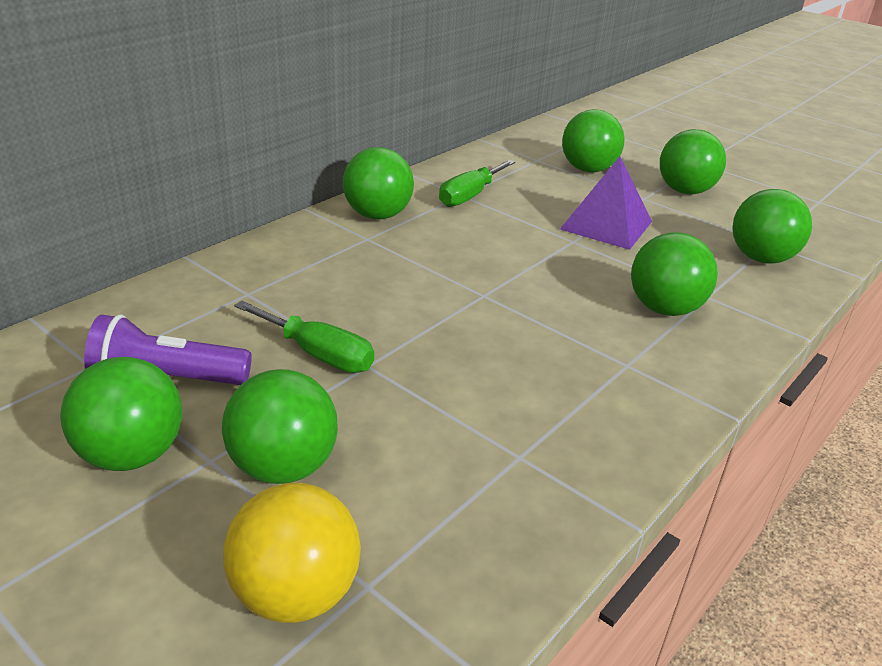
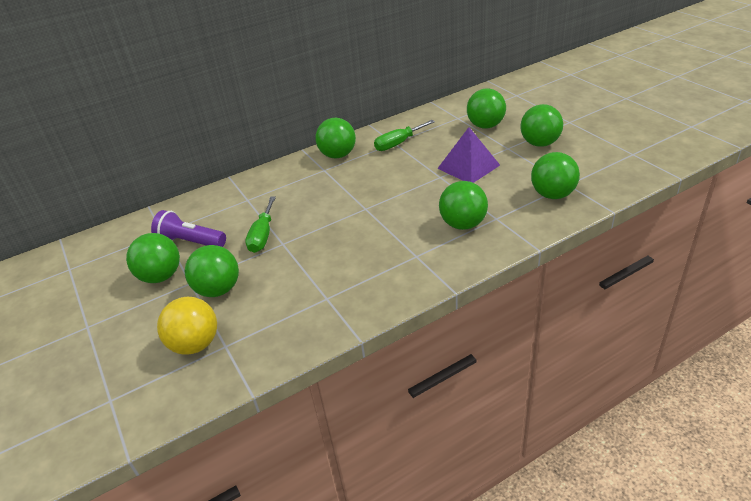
camera: 25 degrees right, 5 degrees up
(318, 354) = (263, 235): green screwdriver -> green screwdriver turned 45 degrees clockwise

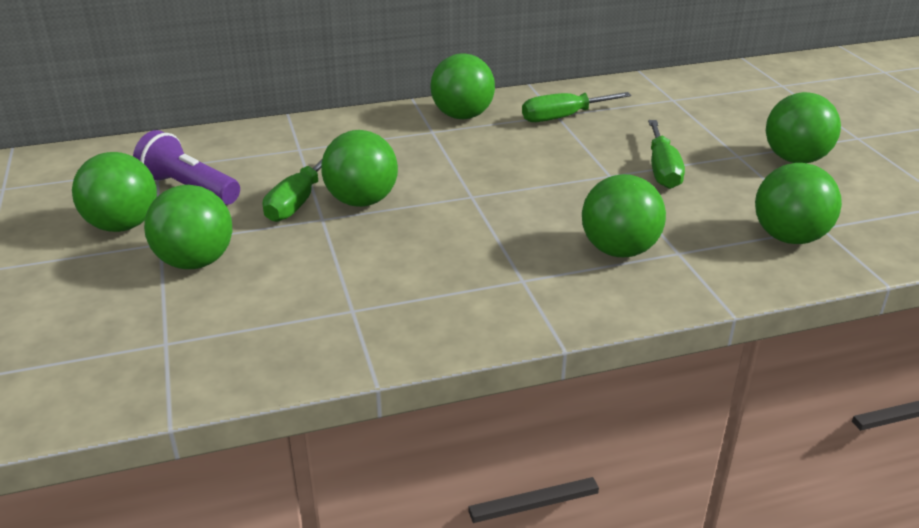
camera: 10 degrees right, 5 degrees down
(195, 344) = (123, 330): yellow ball -> none
(468, 166) = (662, 170): purple pyramid -> green screwdriver
(485, 126) = (714, 118): green ball -> green ball (362, 201)

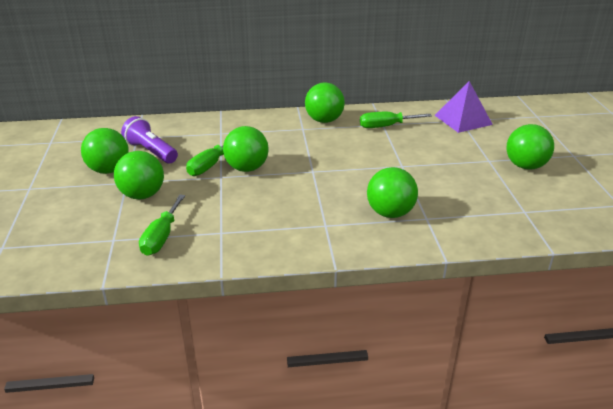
camera: 10 degrees right, 0 degrees up
(662, 170) = (436, 165): green screwdriver -> green screwdriver (161, 237)
(675, 98) = (463, 119): none -> purple pyramid
(789, 237) = (500, 216): green ball -> none

